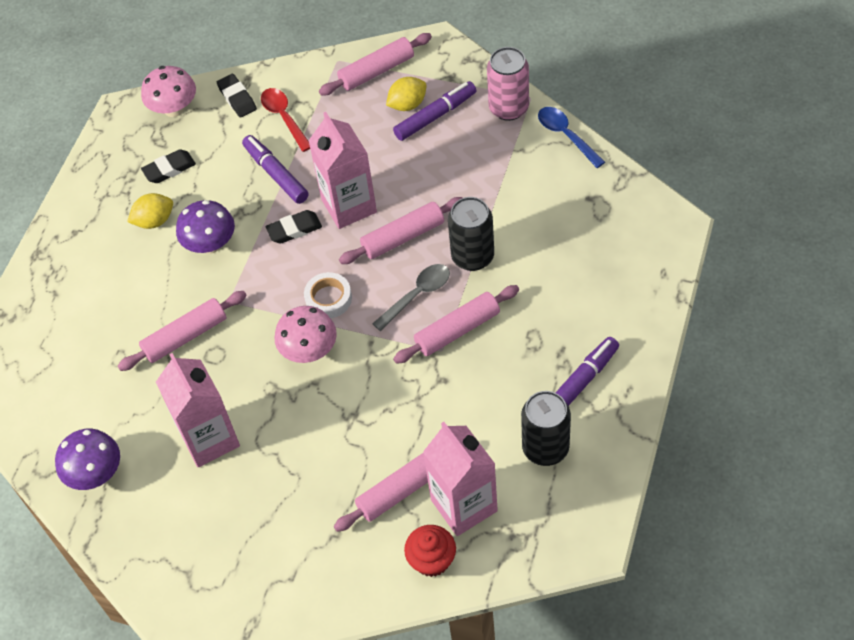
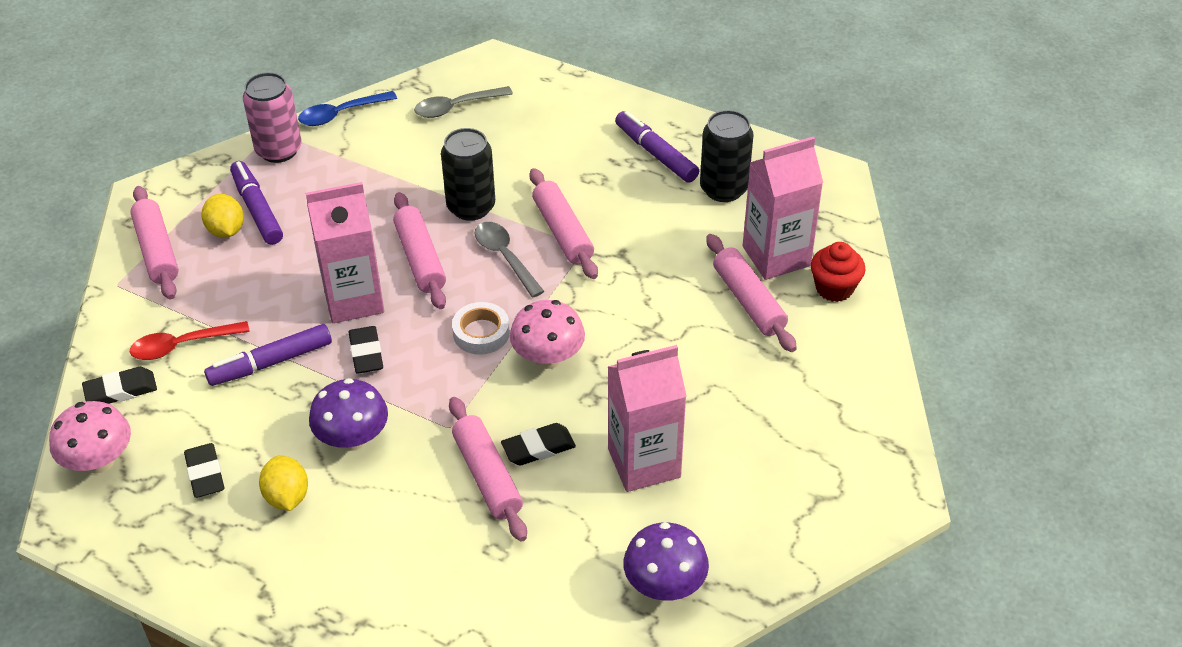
camera: 85 degrees left, 10 degrees down
(216, 364) = (538, 448): none -> black eraser
(600, 214) = (456, 107): none -> grey spoon

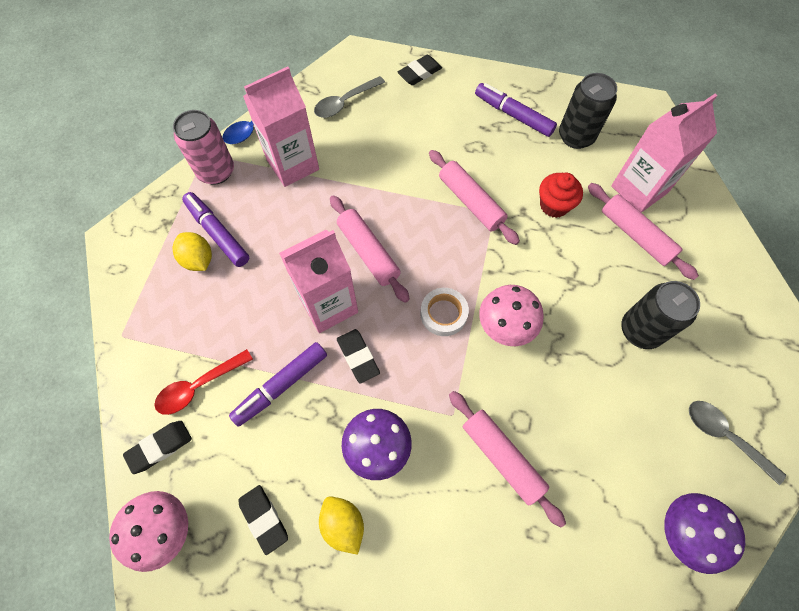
camera: 15 degrees left, 20 degrees up
(156, 251) = (145, 293): pink rolling pin -> none
(471, 207) = (390, 193): black can -> black can (640, 330)
(505, 257) = (435, 236): grey spoon -> grey spoon (724, 436)
(538, 448) = (532, 418): black eraser -> black eraser (419, 73)
(644, 463) = (620, 411): pink carton -> pink carton (293, 164)
(834, 288) = (693, 209): red cupcake -> red cupcake (554, 205)

